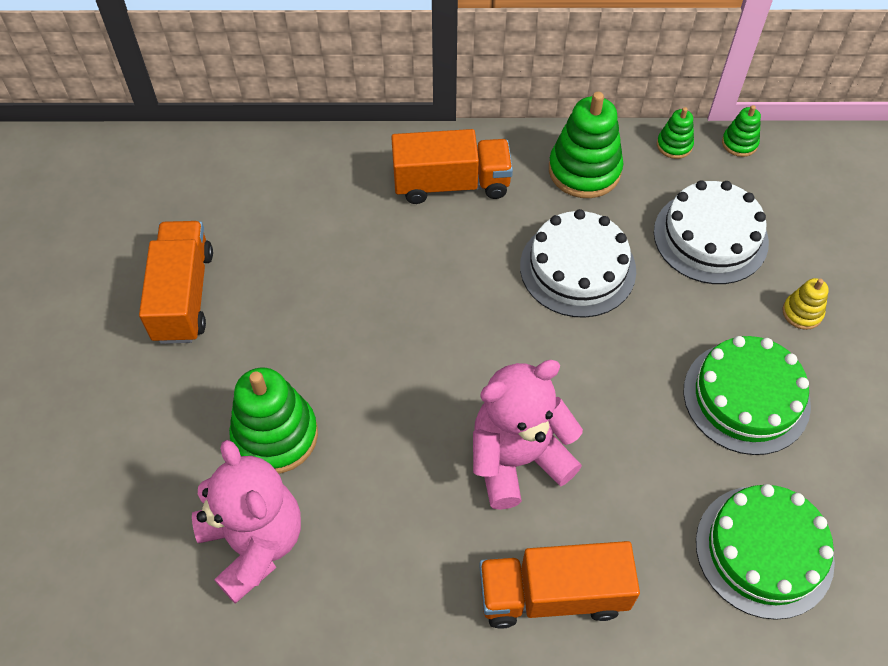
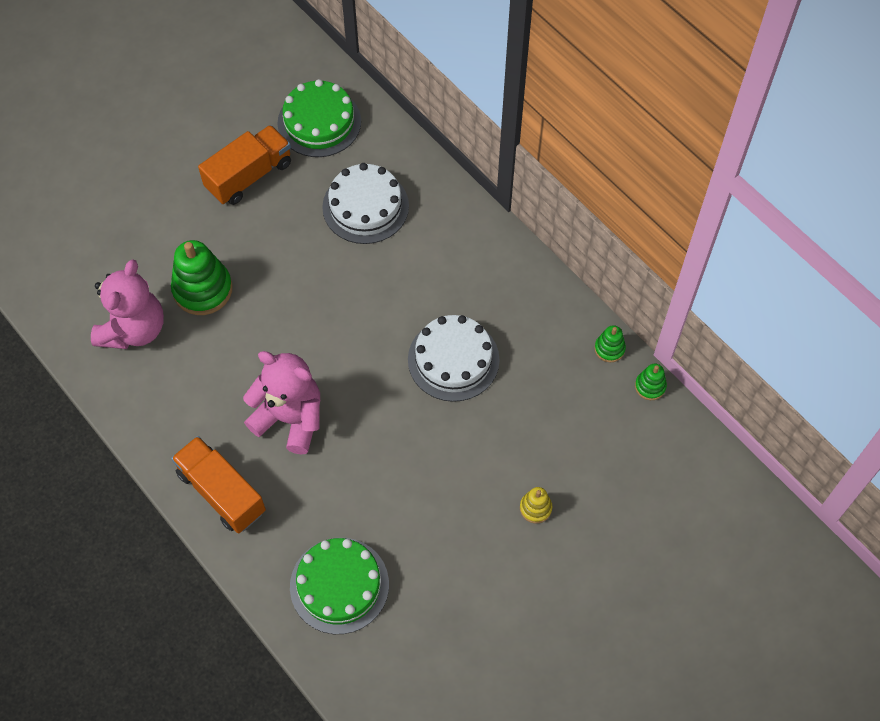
camera: 50 degrees right, 5 degrees up
(451, 184) = (454, 247): orange truck -> none
(584, 170) = (536, 311): green stacking toy -> none
(710, 237) = (549, 418): white cake -> white cake (365, 206)
(746, 397) = (439, 513): green cake -> green cake (319, 122)

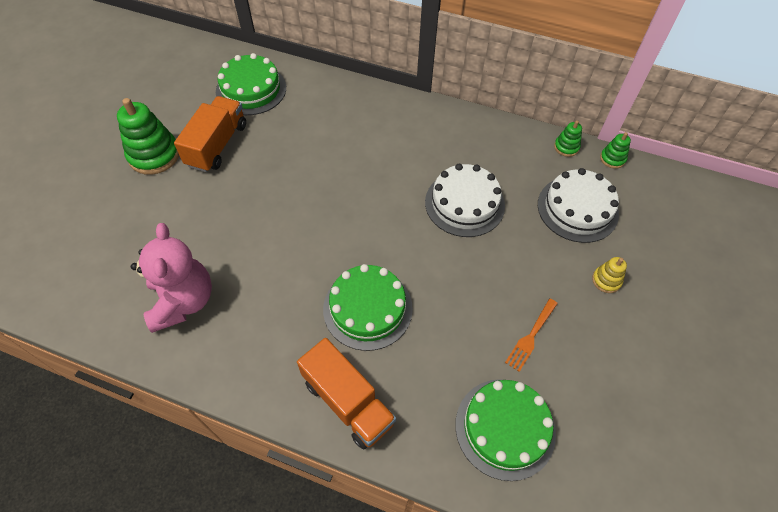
camera: 30 degrees left, 5 degrees down
(202, 289) = (228, 242): green stacking toy -> green stacking toy (154, 155)
(221, 492) = (348, 402): orange truck -> orange truck turned 150 degrees counterclockwise
(290, 418) = (367, 308): pink teddy bear -> green cake
(365, 206) = (324, 129): white cake -> white cake (577, 209)
(420, 522) = (531, 337): none -> orange fork

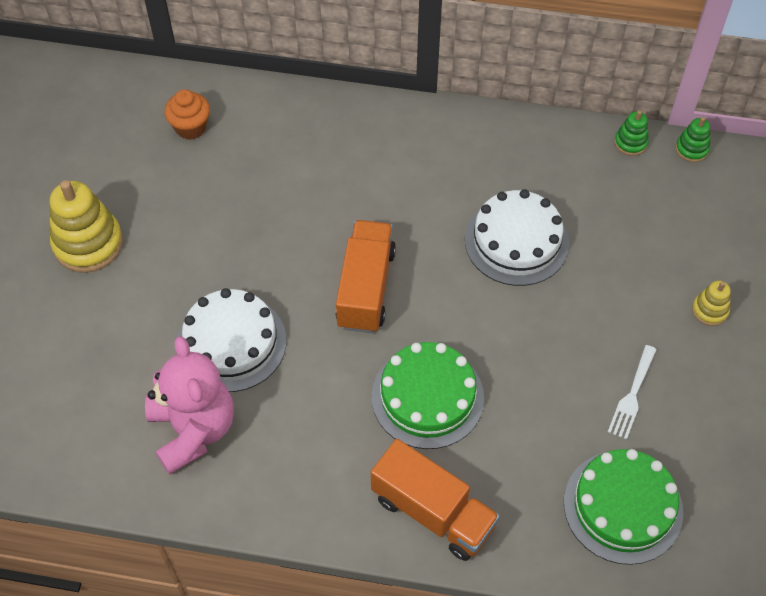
camera: 10 degrees left, 0 degrees up
(154, 155) = (88, 244): green stacking toy -> yellow stacking toy
(217, 145) = (169, 215): orange truck -> orange truck (366, 288)
(251, 89) = (190, 127): green cake -> orange cupcake
(531, 337) = (632, 395): orange fork -> white fork
(577, 209) = (659, 224): white cake -> white cake (231, 343)

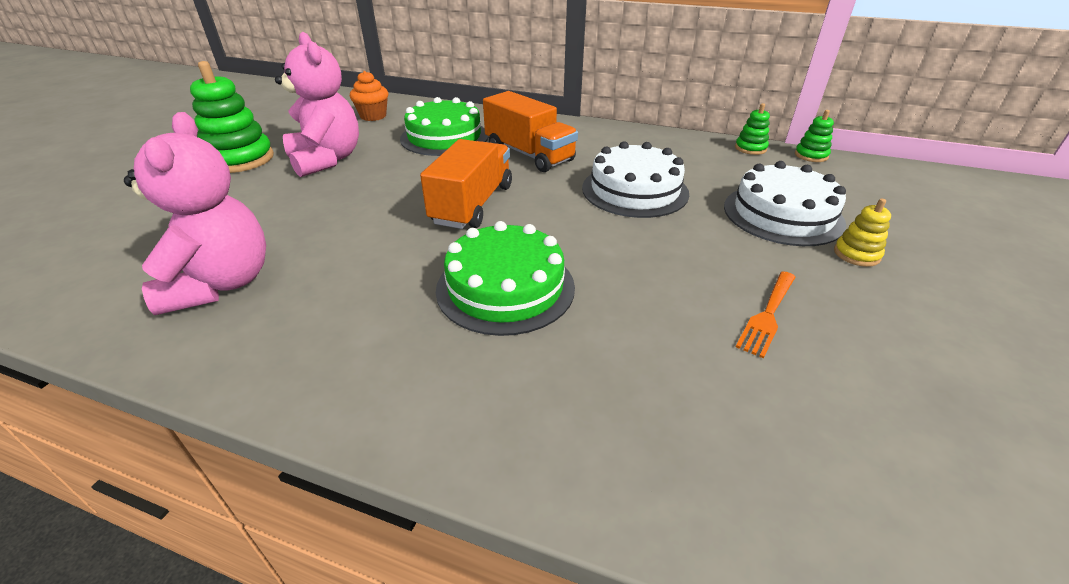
camera: 10 degrees right, 20 degrees down
(88, 244) = (240, 159): yellow stacking toy -> green stacking toy
(184, 231) = (327, 160): none -> pink teddy bear
(231, 343) = (316, 225): white cake -> white cake (782, 214)
(433, 512) = (468, 405): orange truck -> orange truck (529, 154)
(623, 506) = (764, 440): green cake -> green cake (444, 137)
(632, 395) = (767, 315): white fork -> orange fork

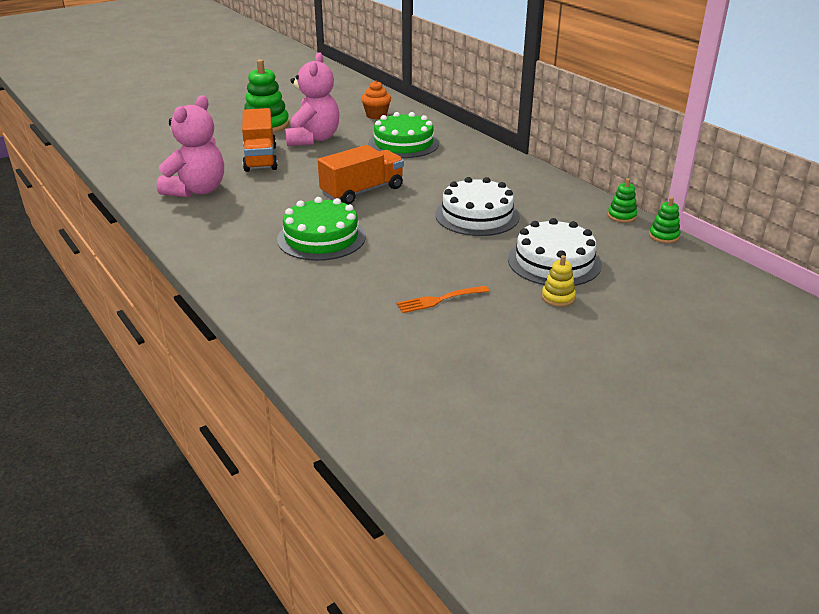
camera: 35 degrees right, 5 degrees down
(529, 154) = (443, 171): orange truck -> orange truck (260, 158)

